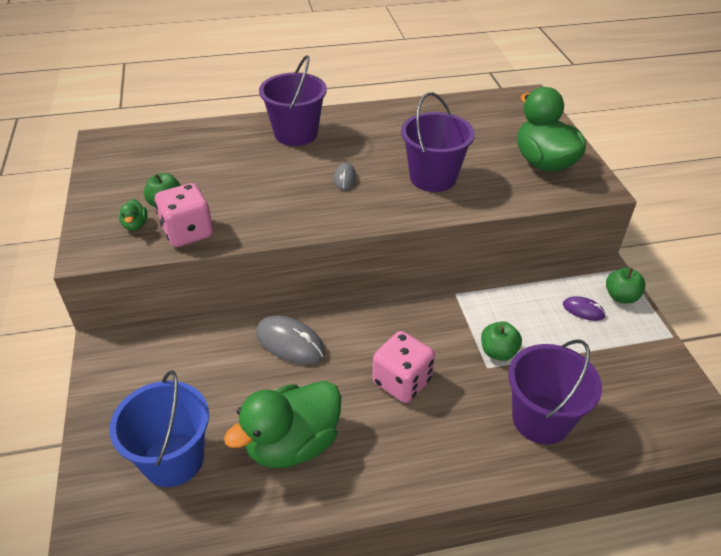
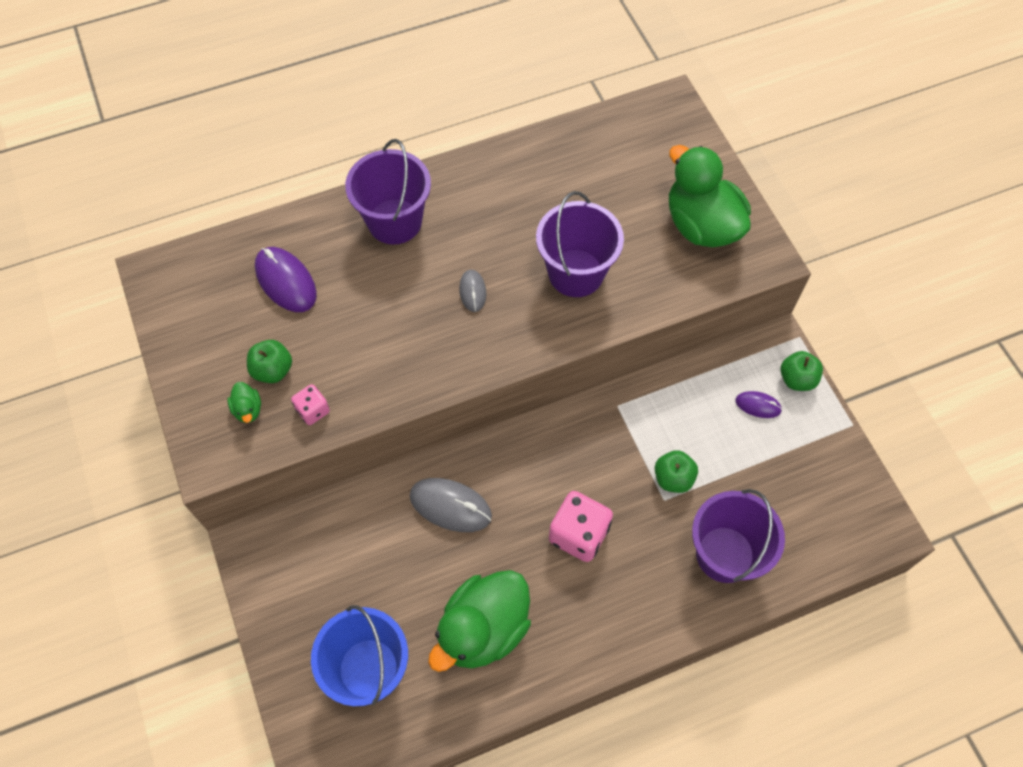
camera: 10 degrees left, 20 degrees up
(188, 232) = (313, 410): pink dice -> pink dice, size x0.54
(199, 156) = (286, 281): none -> purple mouse

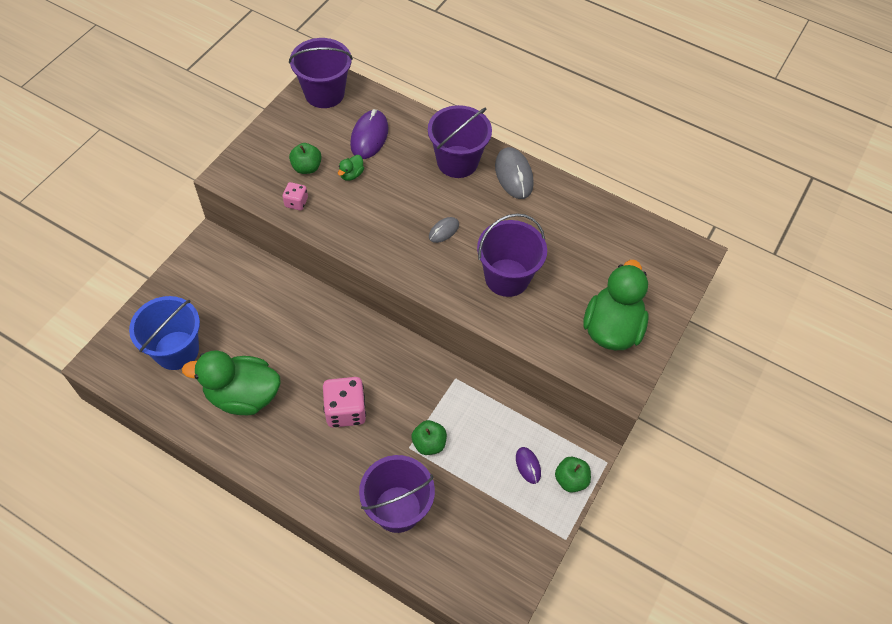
camera: 50 degrees right, 5 degrees down
(181, 287) = (324, 93): none -> purple bucket
(248, 409) = (272, 172): green duck -> green duck (351, 174)
(450, 506) = (311, 327): grey mouse -> grey mouse (514, 175)

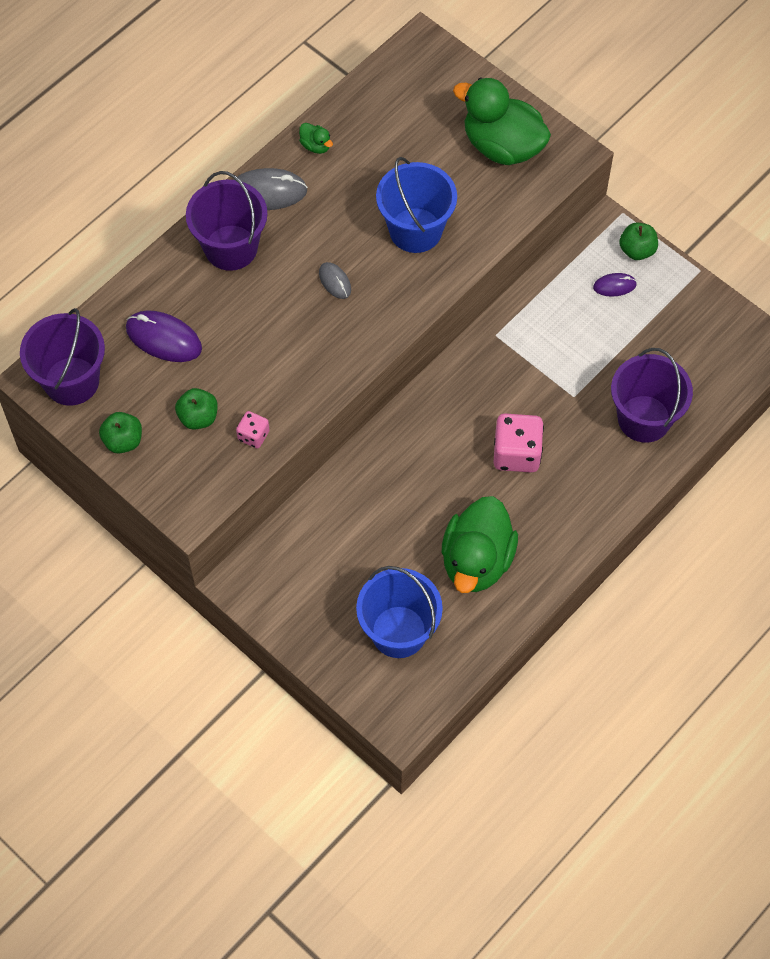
camera: 75 degrees left, 5 degrees up
(351, 174) = (223, 368): green duck -> green duck (316, 146)
(429, 443) = (572, 375): green apple -> green apple (123, 441)
(507, 277) = (415, 230): purple bucket -> blue bucket

